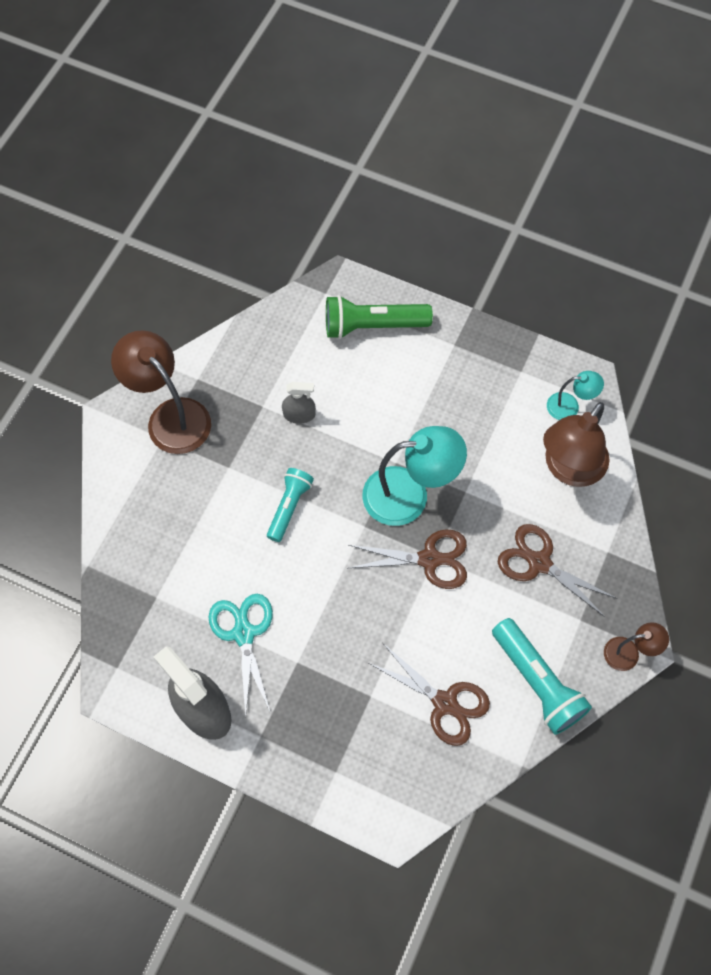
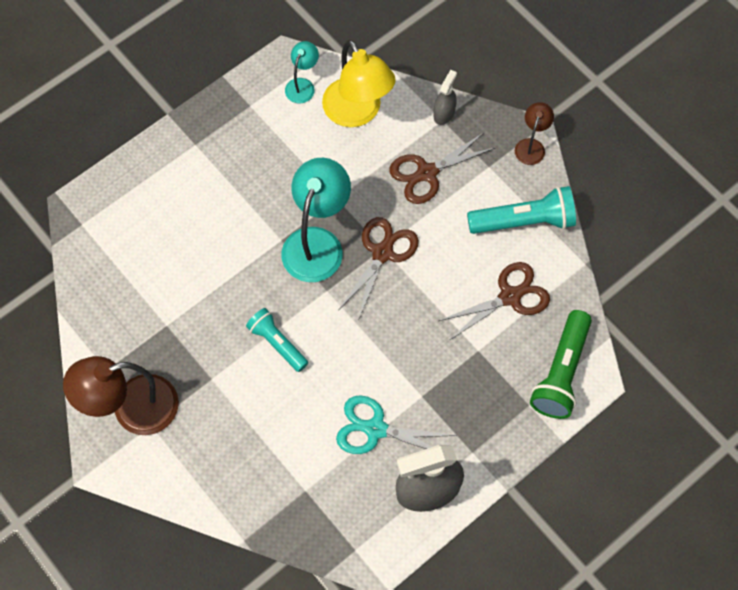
camera: 65 degrees left, 0 degrees up
(299, 415) = (192, 298): grey spray bottle -> grey spray bottle (444, 113)
(373, 326) = (139, 200): green flashlight -> green flashlight (561, 372)
(569, 469) = (357, 113): brown lamp -> yellow lamp

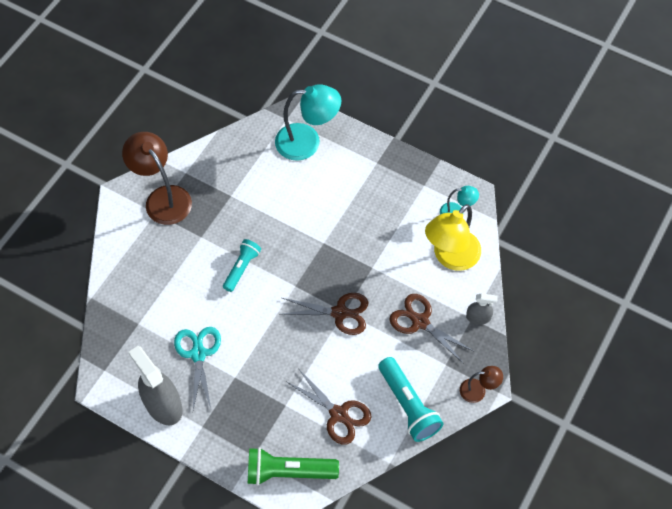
camera: 70 degrees right, 5 degrees down
(317, 242) = (330, 266): turquoise lamp -> turquoise lamp (307, 142)

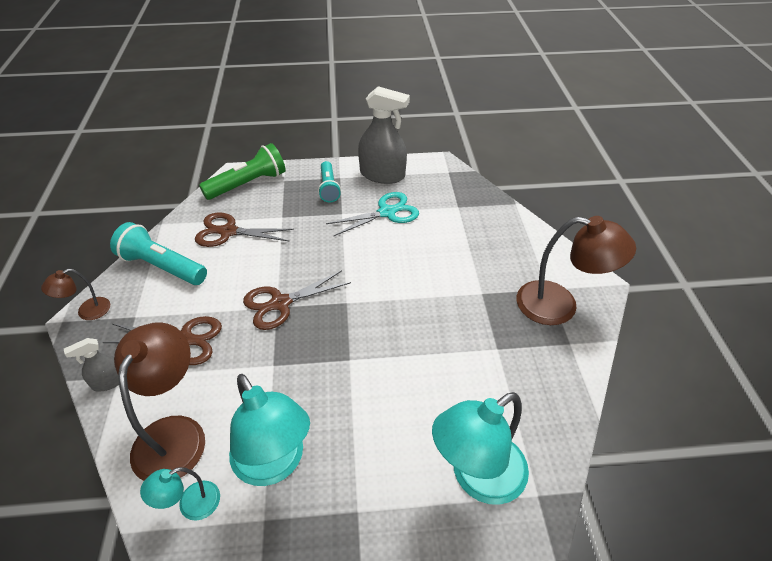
camera: 145 degrees right, 15 degrees down
(198, 354) = (387, 212): turquoise scissors -> turquoise scissors turned 75 degrees counterclockwise
(242, 268) = (414, 289): turquoise flashlight -> turquoise flashlight (329, 188)
(404, 208) = (274, 464): none -> turquoise lamp
(450, 257) = (174, 433): yellow lamp -> brown lamp

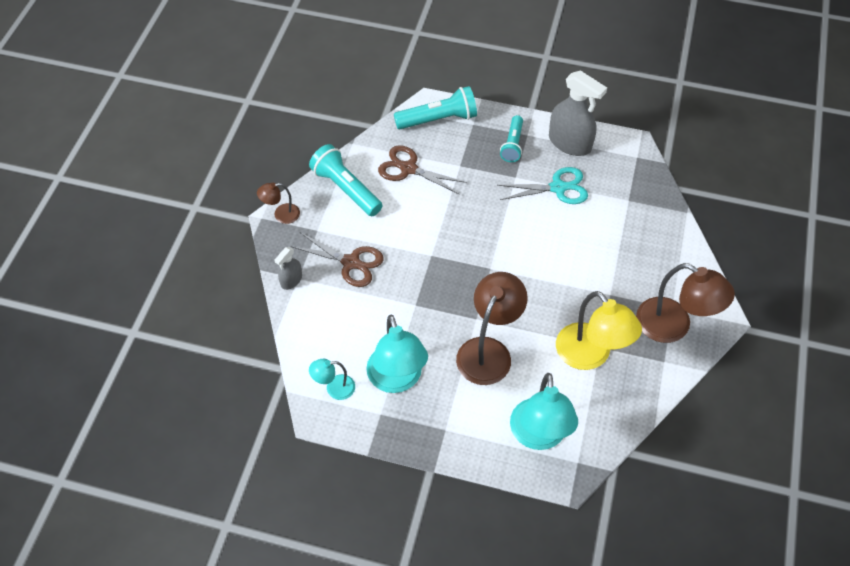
camera: 20 degrees right, 10 degrees up
(109, 381) = (291, 280): grey spray bottle -> grey spray bottle turned 45 degrees counterclockwise
(174, 433) = (332, 335): brown lamp -> brown lamp (488, 351)
(248, 184) = (438, 119): green flashlight -> turquoise flashlight
(280, 303) = (435, 253): brown scissors -> none
(477, 477) = (539, 436): turquoise lamp -> turquoise lamp turned 75 degrees counterclockwise
(491, 361) = (590, 355): none -> yellow lamp

